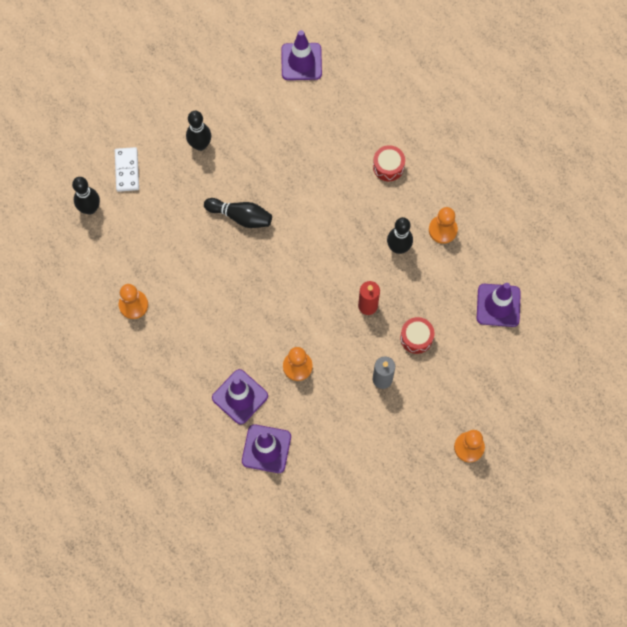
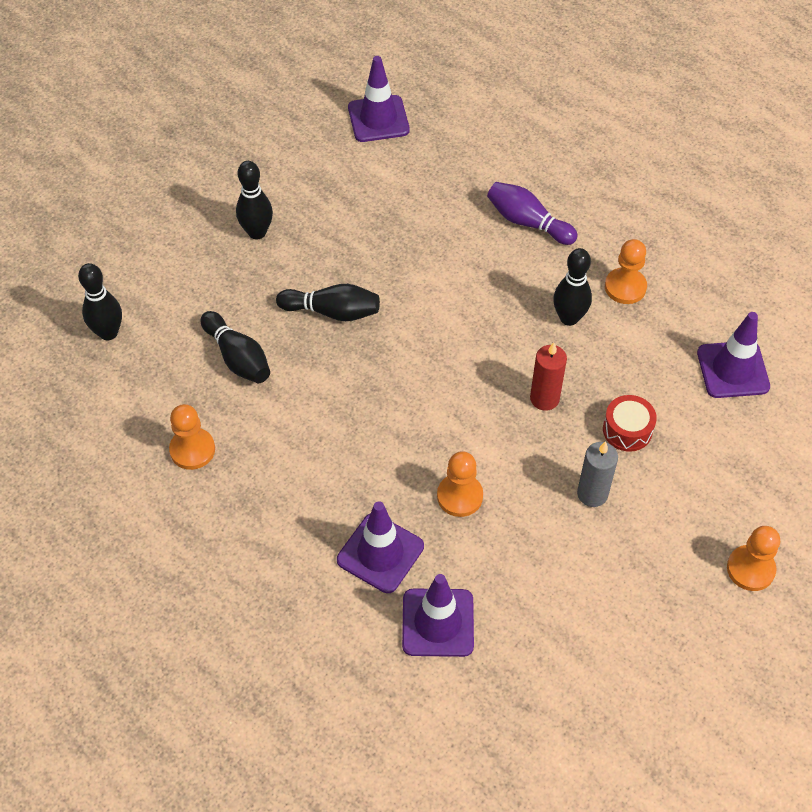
camera: 10 degrees left, 15 degrees down
(127, 170) = (156, 277): white domino -> none
(172, 241) = (238, 357): none -> black bowling pin
(388, 166) = (528, 222): red drum -> purple bowling pin

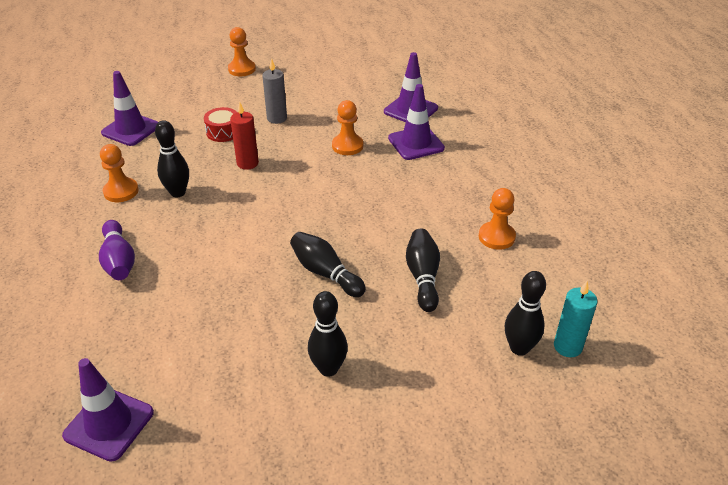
camera: 145 degrees left, 15 degrees down
(65, 357) = (567, 346): none -> turquoise candle

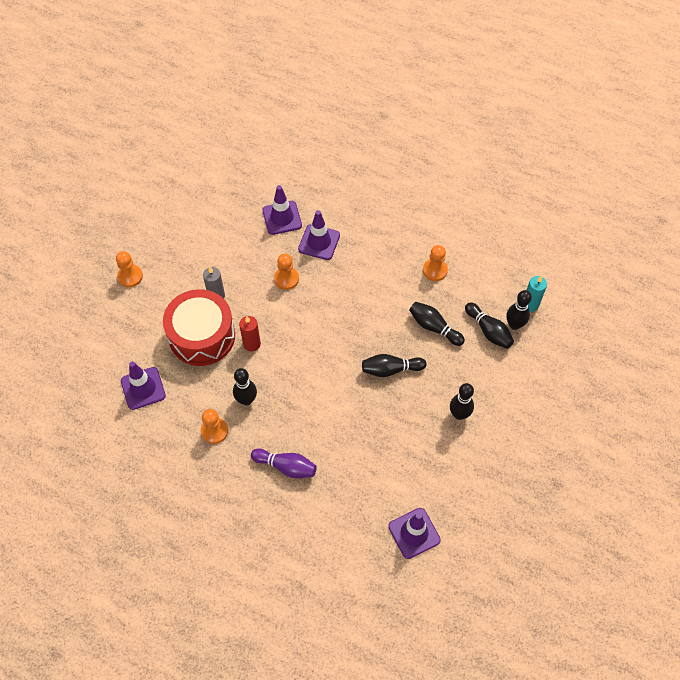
camera: 50 degrees left, 20 degrees up
(223, 132) = (202, 336): red drum -> red drum, size x2.33
(479, 328) = (488, 331): none -> black bowling pin

